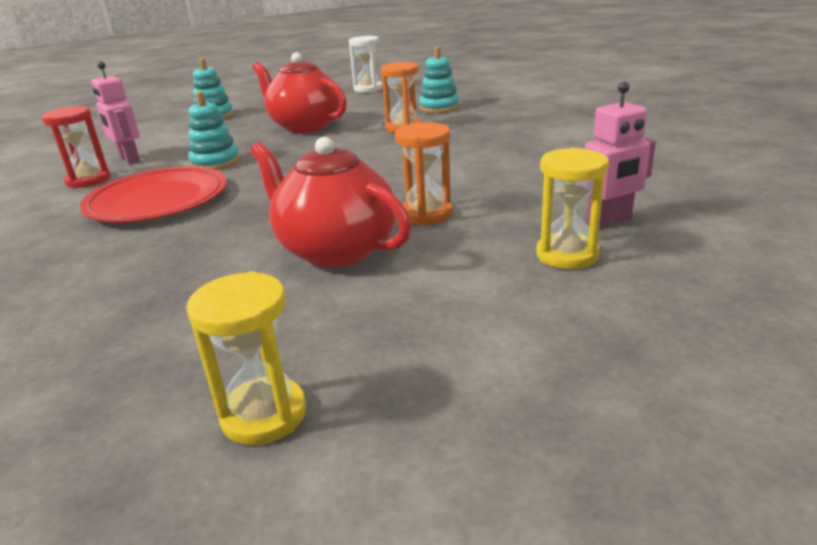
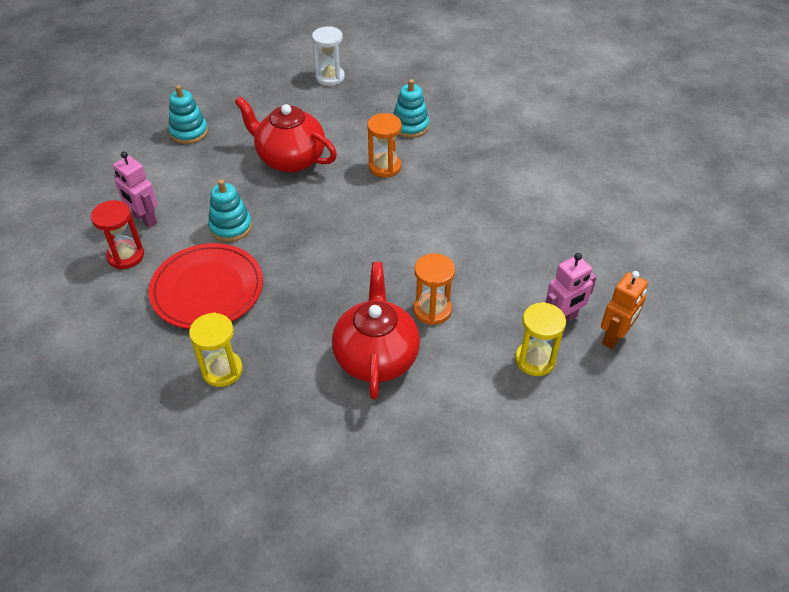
camera: 10 degrees left, 20 degrees up
(264, 415) = (380, 512): yellow hourglass -> yellow hourglass (222, 370)
(335, 250) = (376, 357): red teapot -> red teapot turned 60 degrees clockwise
(690, 236) = (614, 337): none -> orange robot

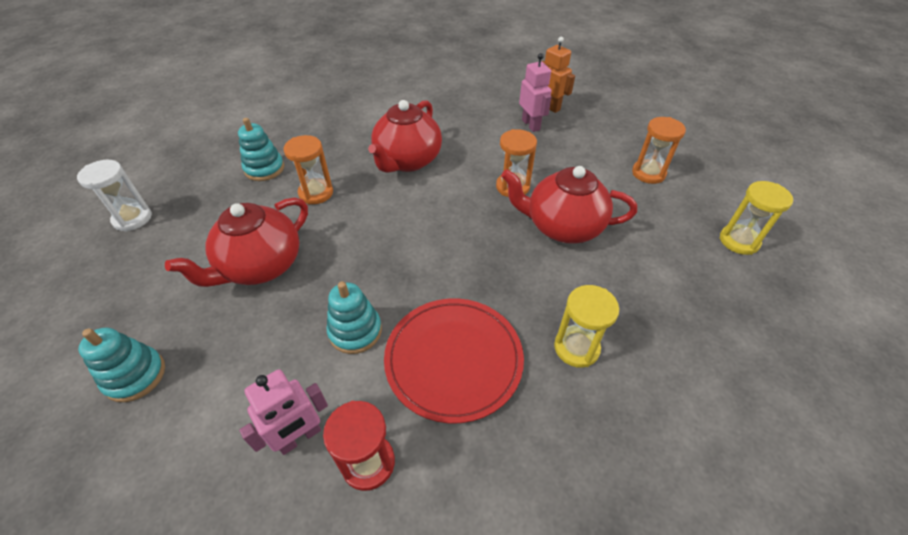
camera: 80 degrees left, 0 degrees up
(452, 219) = (407, 161): none -> red teapot
(496, 447) = (648, 173): none -> orange hourglass
(535, 360) = (568, 143): yellow hourglass -> yellow hourglass (739, 241)

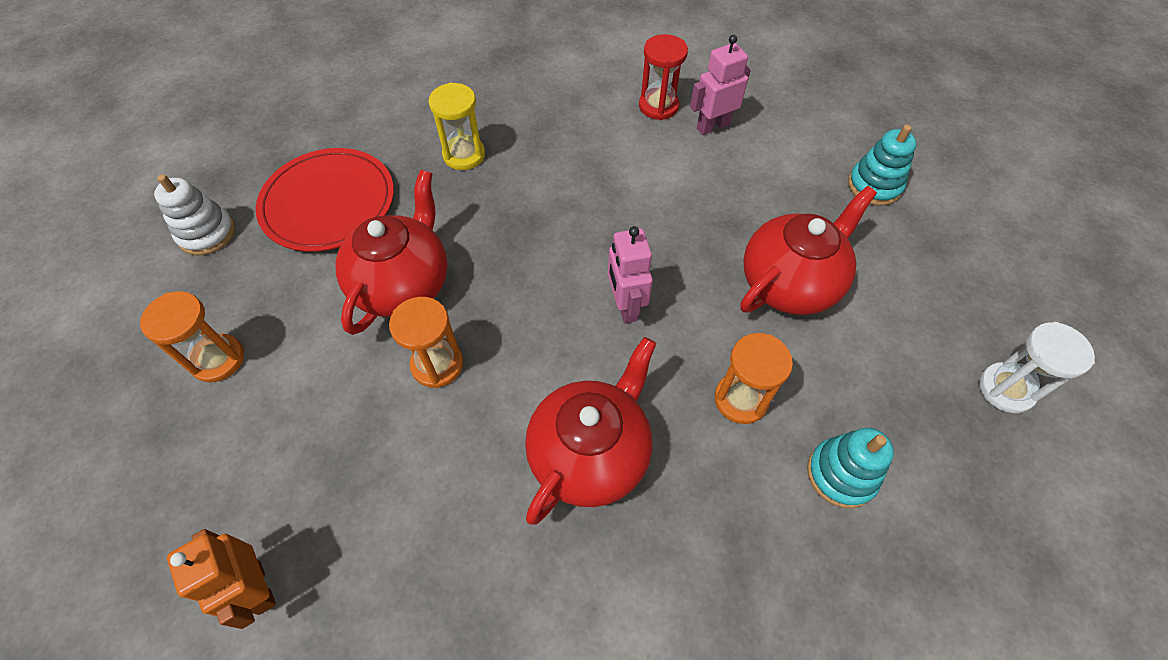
camera: 170 degrees left, 10 degrees up
(355, 331) = (671, 196): turquoise stacking toy -> none
(453, 359) = (579, 161): red plate -> red plate (328, 203)
(531, 125) = (331, 525): pink robot -> pink robot (625, 306)
(562, 227) = (403, 284): red teapot -> red teapot turned 90 degrees counterclockwise
(739, 241) = (207, 233): yellow hourglass -> white stacking toy

